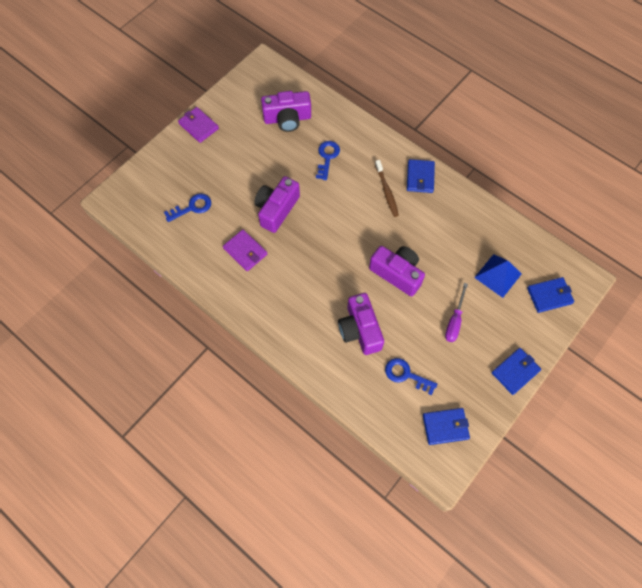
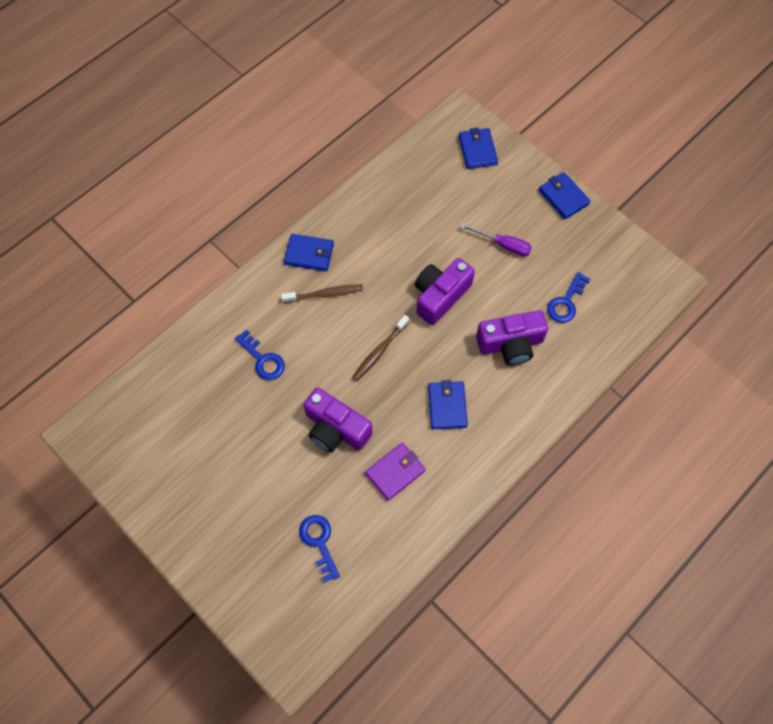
camera: 85 degrees left, 0 degrees up
(198, 126) = (179, 531): purple wallet -> none
(287, 119) = (189, 406): purple camera -> none
(327, 157) = (262, 359): blue key -> blue key turned 150 degrees counterclockwise
(342, 233) = (379, 351): none -> brown toothbrush
(445, 426) = (624, 272): blue wallet -> blue wallet (447, 406)
(497, 275) = (450, 194): blue pyramid -> none

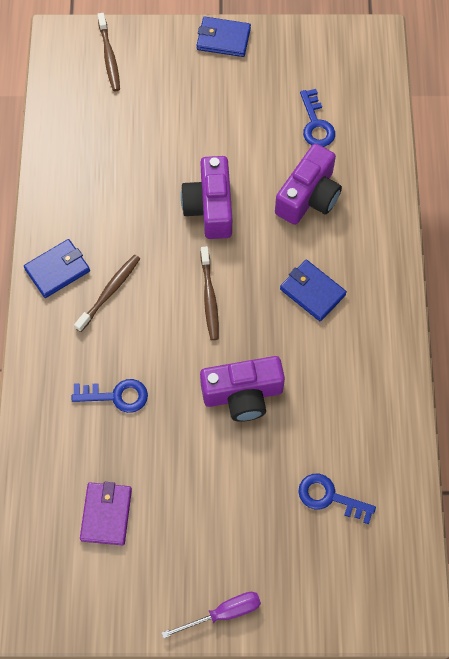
camera: 45 degrees left, 0 degrees up
(395, 472) = (328, 383): purple wallet -> purple wallet (106, 514)
(477, 150) = (109, 57): blue wallet -> brown toothbrush
(503, 245) = (217, 120): purple screwdriver -> purple screwdriver (223, 613)

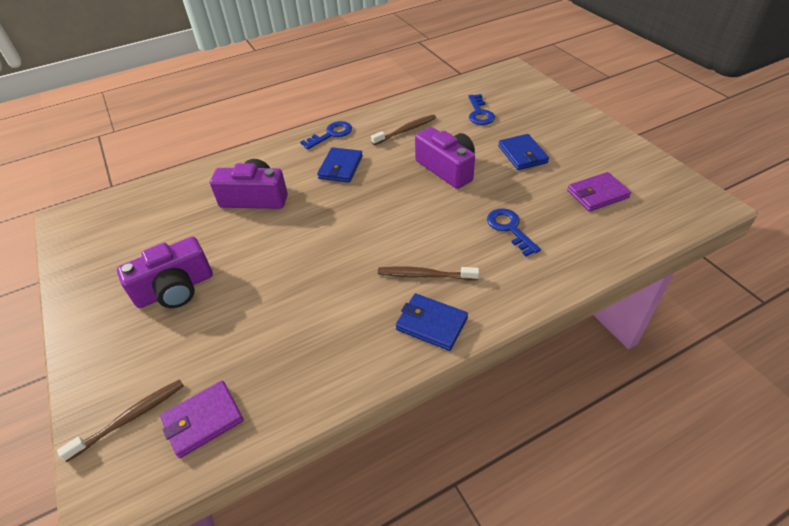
camera: 115 degrees left, 20 degrees down
(78, 97) = (203, 420): none -> purple wallet
(209, 297) = (384, 214): brown toothbrush -> brown toothbrush (406, 130)
(210, 207) = (297, 248): purple camera -> purple camera (175, 289)
(223, 39) = (83, 322): blue wallet -> blue wallet (522, 154)
(223, 613) = (591, 124): purple screwdriver -> none
(316, 124) = (177, 220): blue key -> blue key (331, 134)

